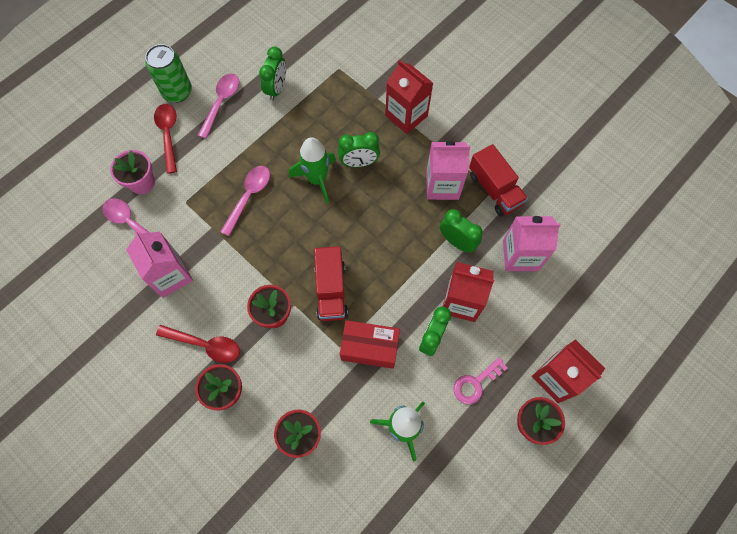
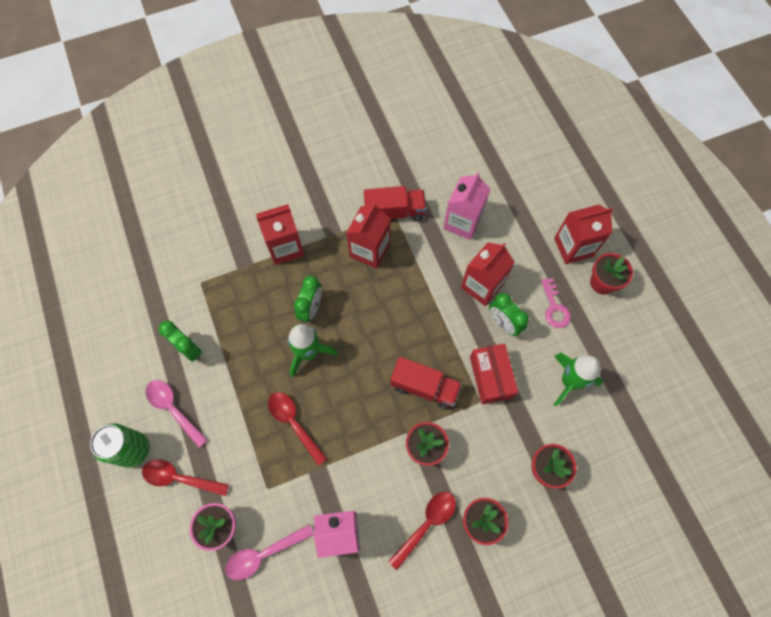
camera: 65 degrees left, 0 degrees up
(249, 196) = (294, 423): pink spoon -> red spoon
(369, 347) = (490, 377): red box -> red box turned 45 degrees counterclockwise
(442, 185) = (369, 250): pink carton -> red carton
(457, 242) = (427, 264): green clock -> none

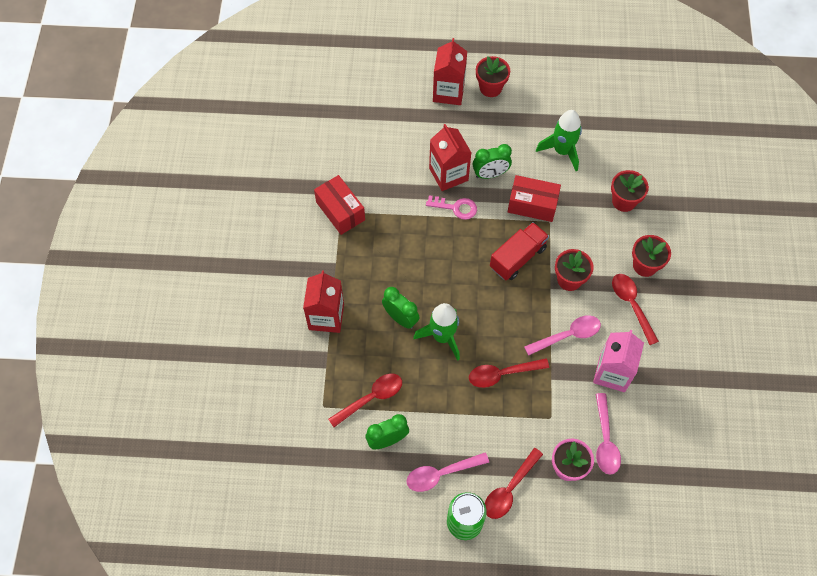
camera: 65 degrees left, 5 degrees down
(223, 318) = (371, 398): none -> red spoon
(362, 470) = (568, 335): none -> pink spoon
(369, 250) = (368, 247): red carton -> none
(394, 212) = (340, 211): red truck -> red box
(462, 222) = (380, 162): pink carton -> none
(554, 308) = (495, 131): pink key -> pink key (456, 208)

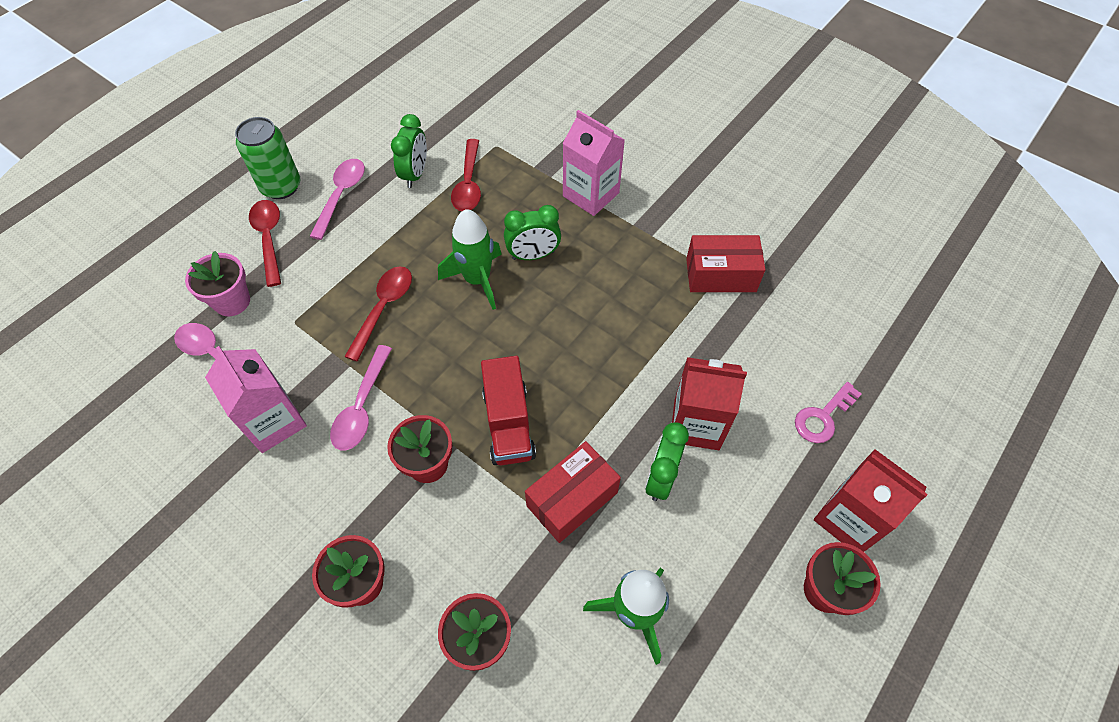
camera: 125 degrees right, 5 degrees down
(326, 317) = (591, 194): red carton -> pink carton
(456, 208) = (637, 400): pink key -> pink key (822, 417)
(631, 305) = (327, 516): red spoon -> none

